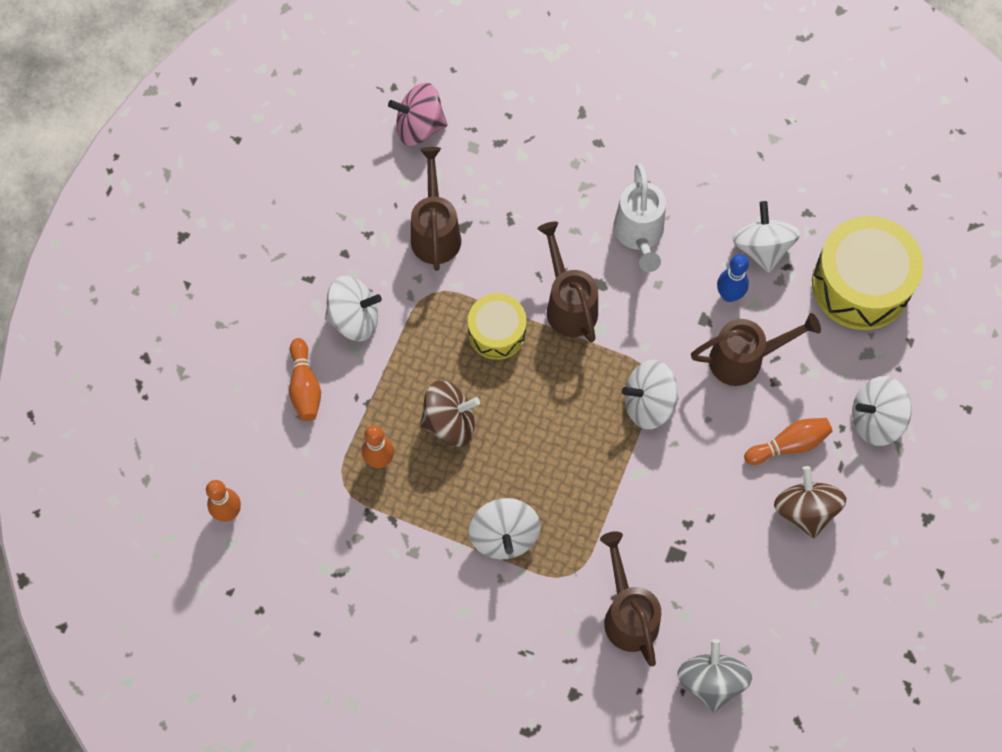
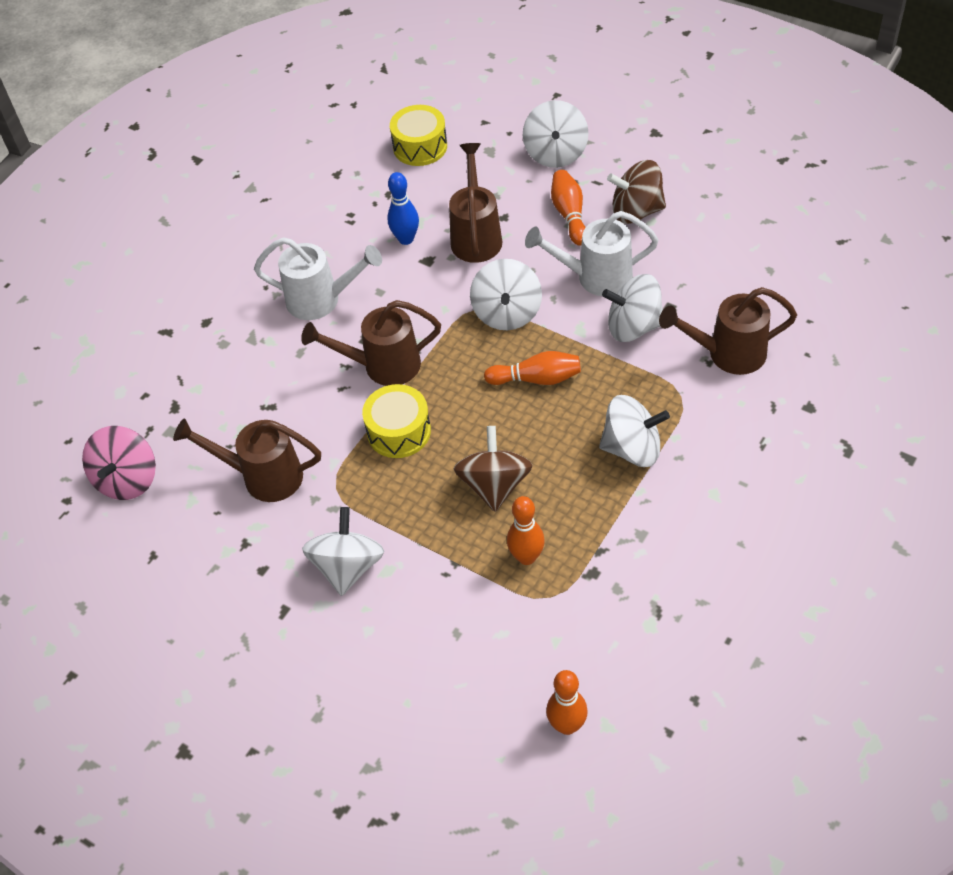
camera: 75 degrees left, 15 degrees down
(305, 386) = (421, 626): orange bowling pin -> orange bowling pin (537, 379)
(707, 480) = (596, 277): none -> white watering can
(711, 681) = (800, 298): grey spinning top -> none
(762, 248) = (363, 209): white spinning top -> white spinning top (633, 326)
(860, 284) = (420, 146): yellow drum -> yellow drum, size x0.58

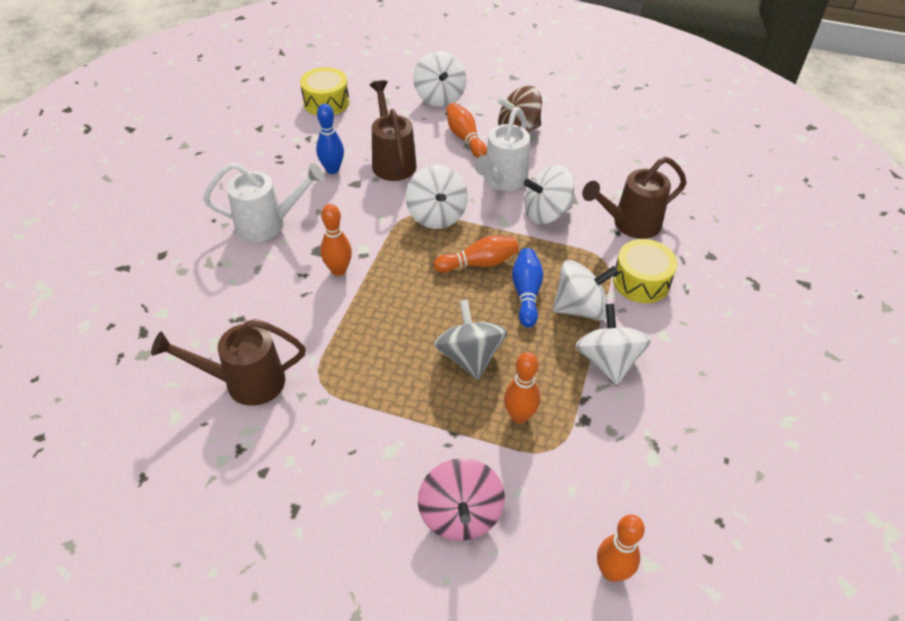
camera: 20 degrees left, 5 degrees down
(127, 479) = (104, 406): pink spinning top -> pink spinning top (460, 514)
(348, 567) = (350, 454): white spinning top -> white spinning top (608, 361)
(383, 366) = (338, 270): brown watering can -> orange bowling pin
(399, 431) = (367, 323): yellow drum -> yellow drum (641, 281)
(494, 485) = (469, 356): brown spinning top -> grey spinning top
(578, 422) = (526, 293): none -> blue bowling pin
(596, 277) = (502, 180): white watering can -> white watering can turned 45 degrees counterclockwise

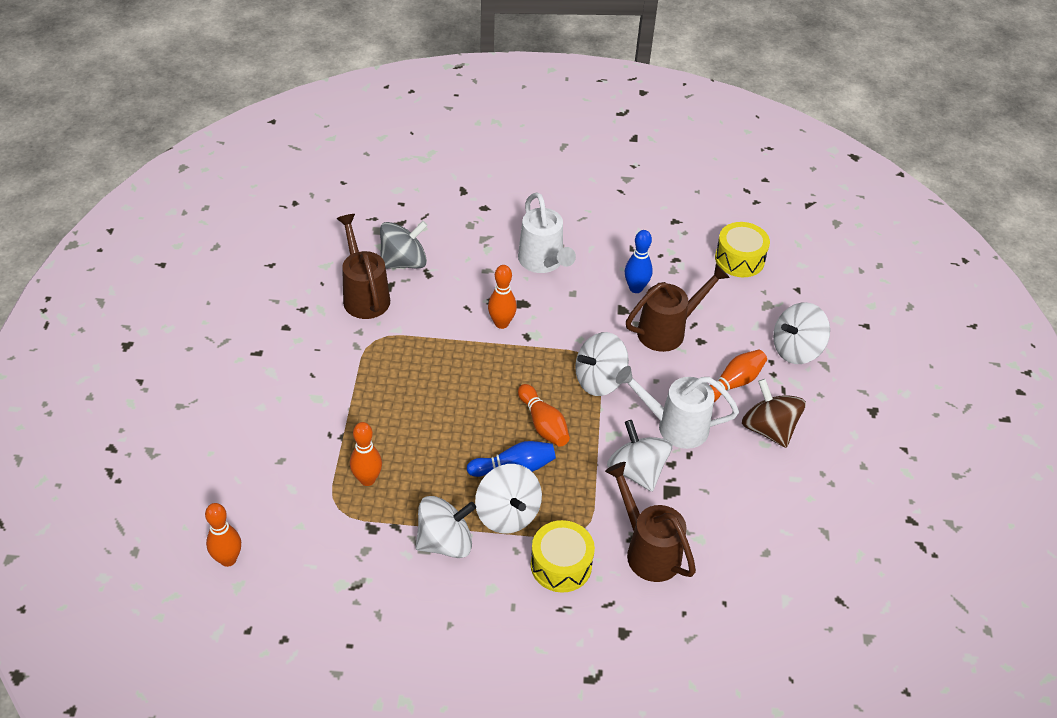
camera: 75 degrees right, 0 degrees up
(460, 514) = (266, 452): pink spinning top -> none
(469, 356) = (425, 434): grey spinning top -> grey spinning top (404, 262)

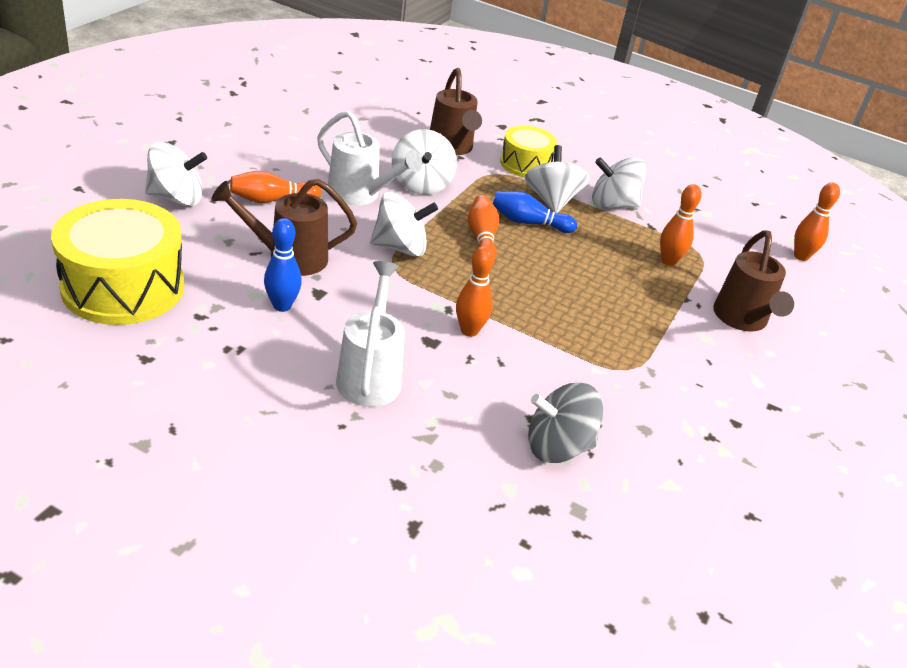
camera: 160 degrees left, 10 degrees down
(364, 295) = (626, 423): brown watering can -> brown watering can (742, 319)
(739, 259) = (123, 287): yellow drum -> yellow drum, size x1.72
(768, 429) = (277, 165): brown spinning top -> none

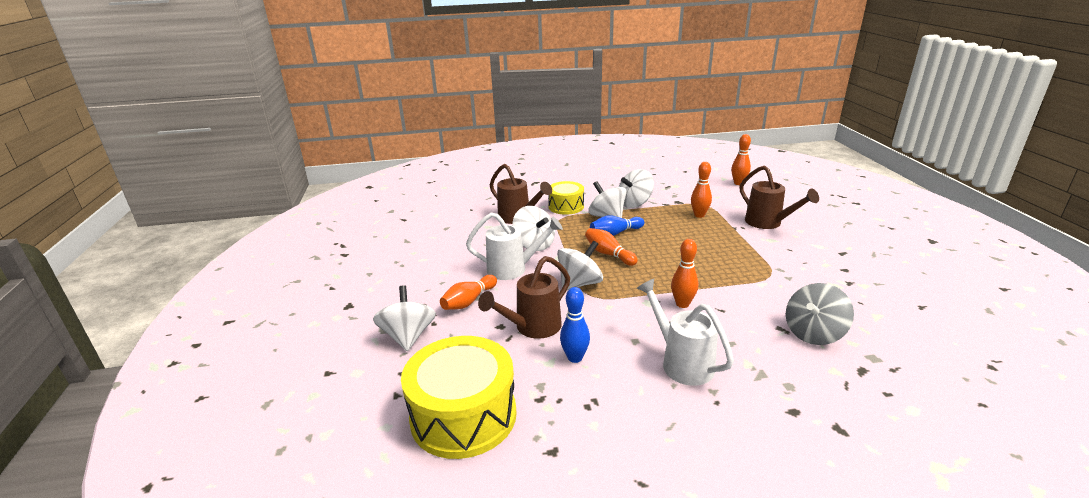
camera: 30 degrees left, 10 degrees down
(176, 198) = (408, 336): white spinning top -> white spinning top turned 60 degrees counterclockwise

